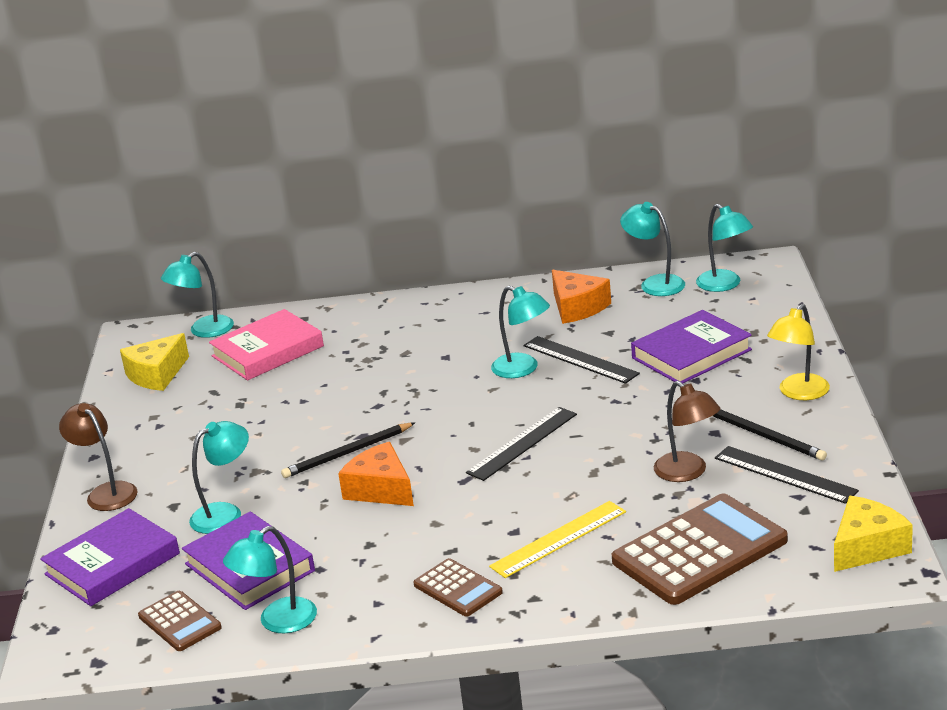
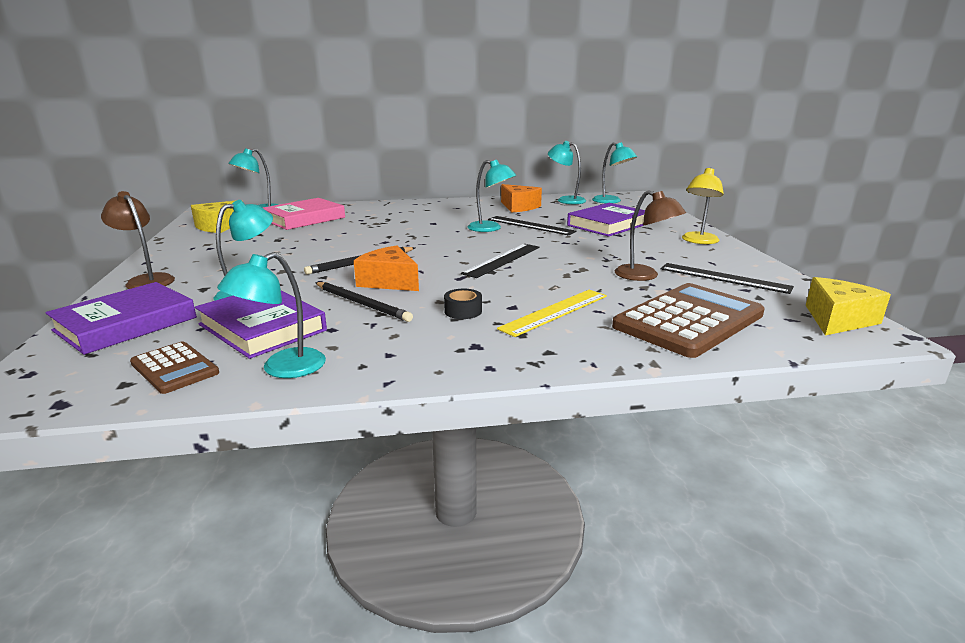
camera: 10 degrees left, 5 degrees down
(457, 589) = (470, 344): brown calculator -> none
(458, 539) = (463, 311): none -> black tape
(764, 436) = (690, 259): black pencil -> black pencil (362, 304)

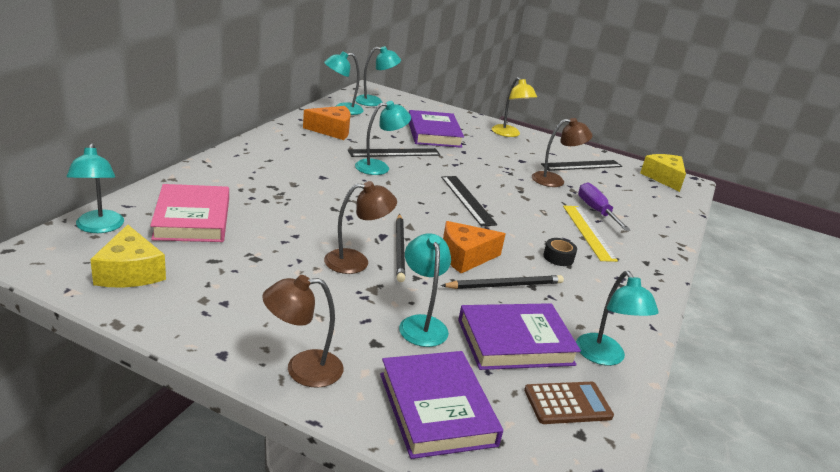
camera: 60 degrees left, 5 degrees up
(317, 258) = (356, 262): none -> brown lamp
(620, 305) = (596, 211): none -> purple screwdriver
(689, 320) = (635, 207): brown calculator -> none

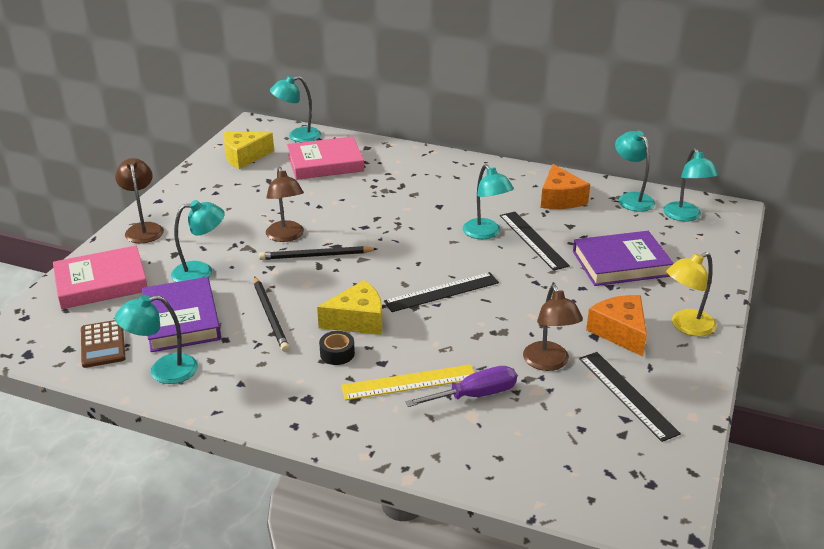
camera: 90 degrees right, 5 degrees up
(436, 409) = (101, 283): purple book -> pink book
(465, 256) = (316, 292): orange cheese -> orange cheese (620, 332)
(664, 178) = (654, 492): yellow cheese -> yellow cheese (357, 320)

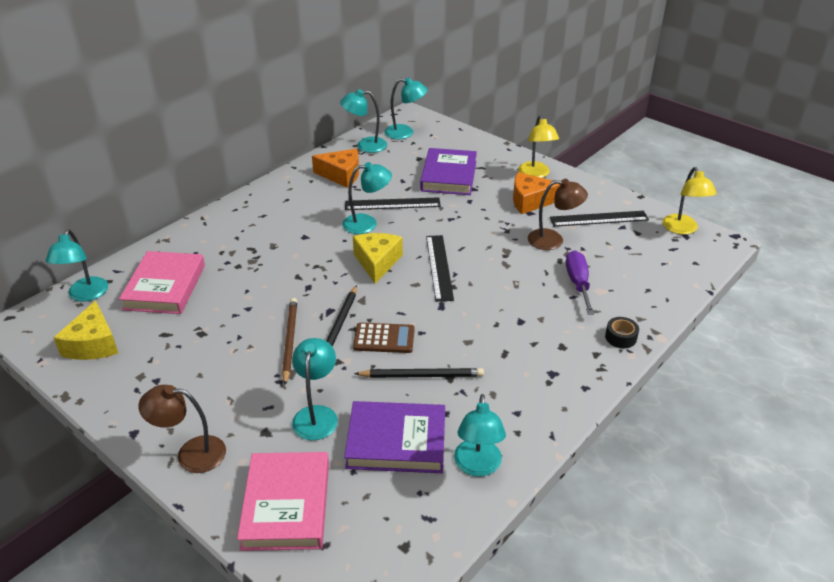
camera: 70 degrees left, 5 degrees up
(103, 344) = (410, 513): brown calculator -> brown calculator (384, 338)
(286, 236) = (290, 341): brown lamp -> brown pencil
(337, 353) = (498, 344): black tape -> black tape (620, 337)
(357, 320) = (456, 322): yellow cheese -> yellow cheese (377, 262)
(409, 382) = (551, 312): yellow ruler -> none
(666, 479) = (682, 229): none -> yellow lamp

